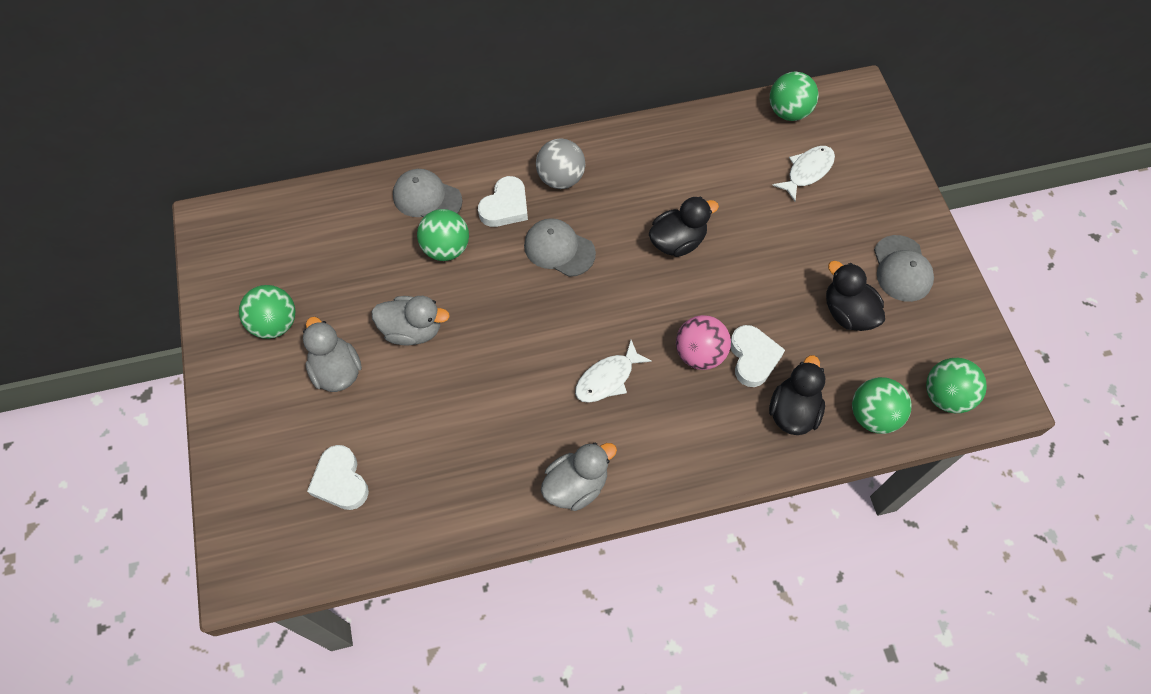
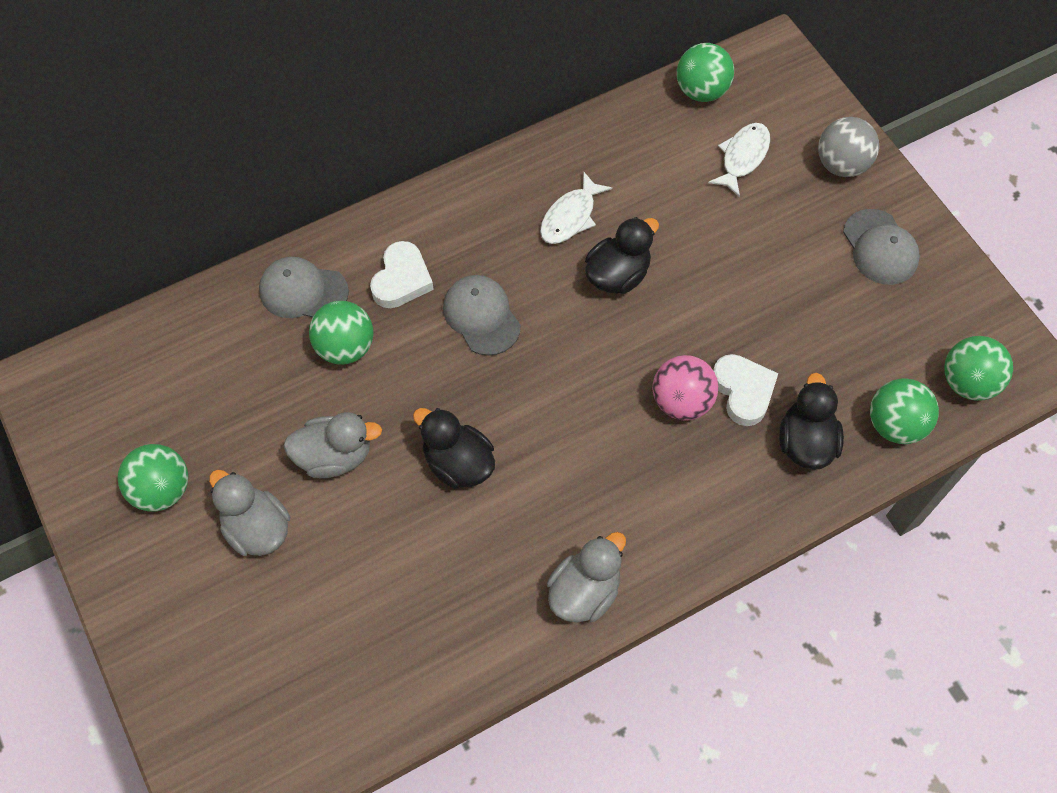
camera: 15 degrees left, 0 degrees up
(340, 481) = (303, 659): white heart -> none
(559, 249) = (481, 316): grey cap -> grey cap turned 45 degrees clockwise
(560, 178) = (458, 230): grey ball -> grey ball (841, 164)
(607, 378) = (584, 456): white fish -> white fish (570, 217)
(847, 312) = (834, 312): black duck -> black duck (458, 463)

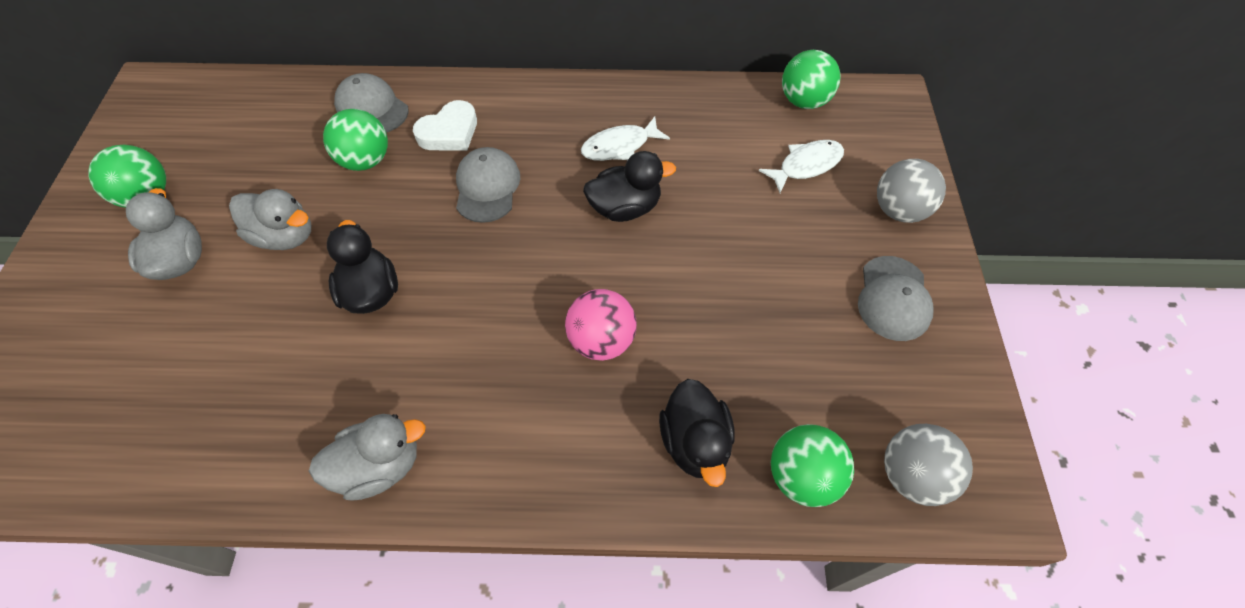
camera: 30 degrees right, 5 degrees down
(743, 391) = (666, 362): white heart -> none
(805, 442) = (695, 442): black duck -> black duck turned 135 degrees clockwise
(967, 382) = (912, 475): green ball -> grey ball

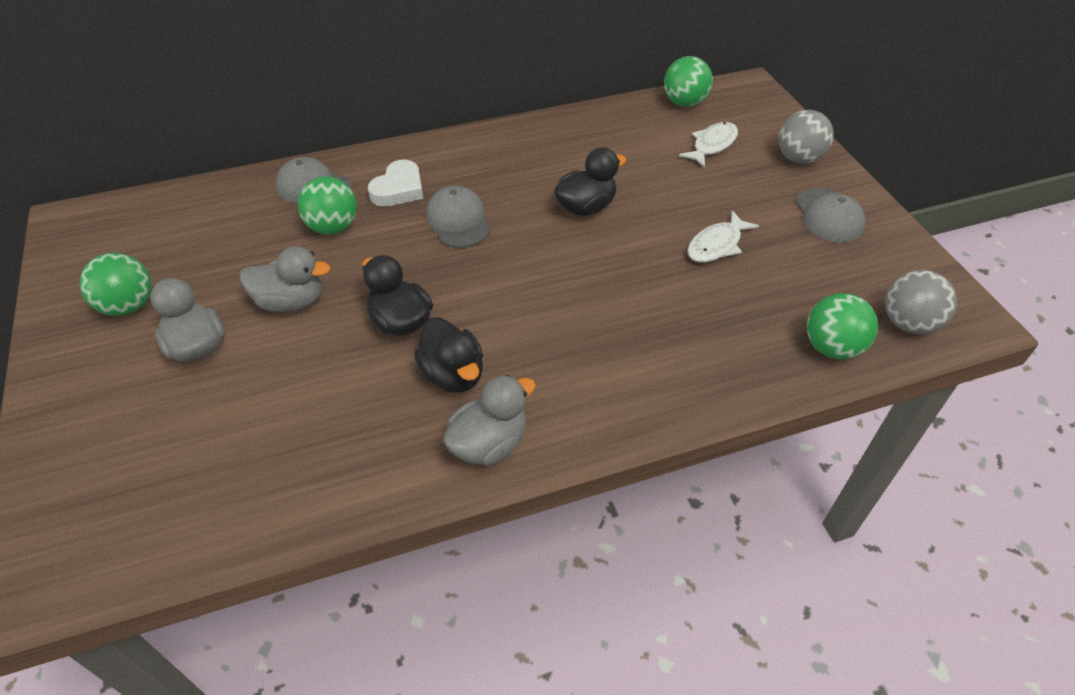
camera: 20 degrees left, 10 degrees down
(602, 340) = (623, 302): pink ball -> none
(620, 146) = (555, 166): white fish -> white fish (717, 245)
(695, 442) = (739, 350): black duck -> black duck (453, 374)

